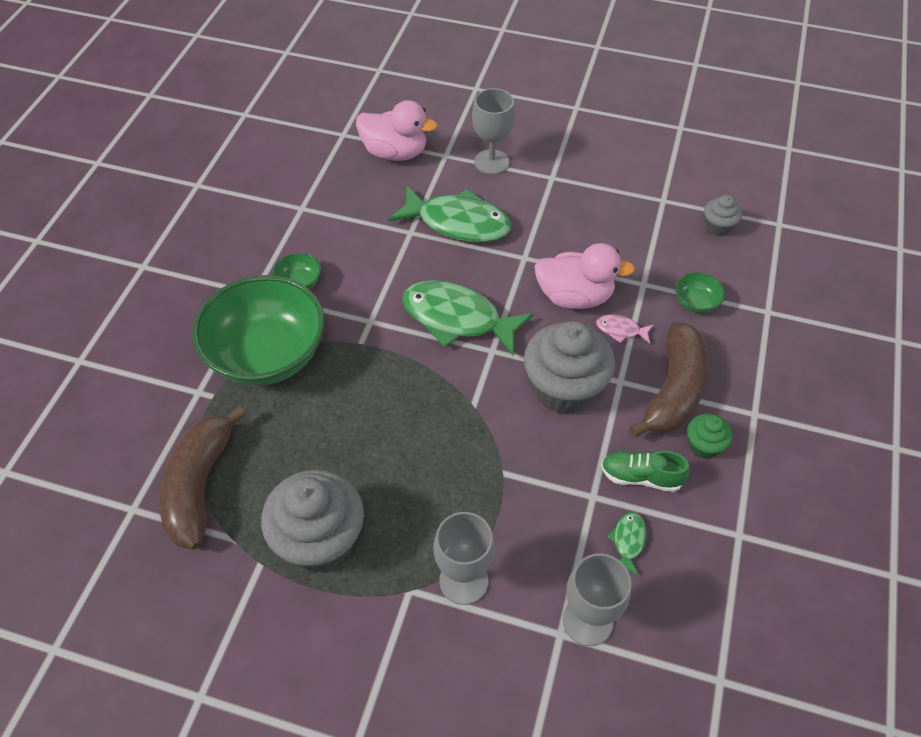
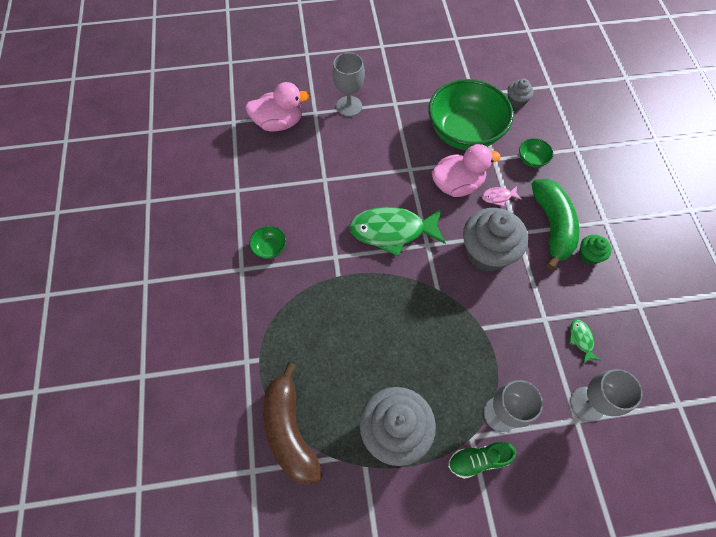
camera: 25 degrees left, 10 degrees up
(267, 355) = (279, 312): green bowl -> green bowl (464, 132)
(458, 223) = (352, 160): green fish -> none
(641, 477) = (565, 293): green shoe -> green shoe (478, 460)
(674, 390) = (552, 226): brown banana -> green banana

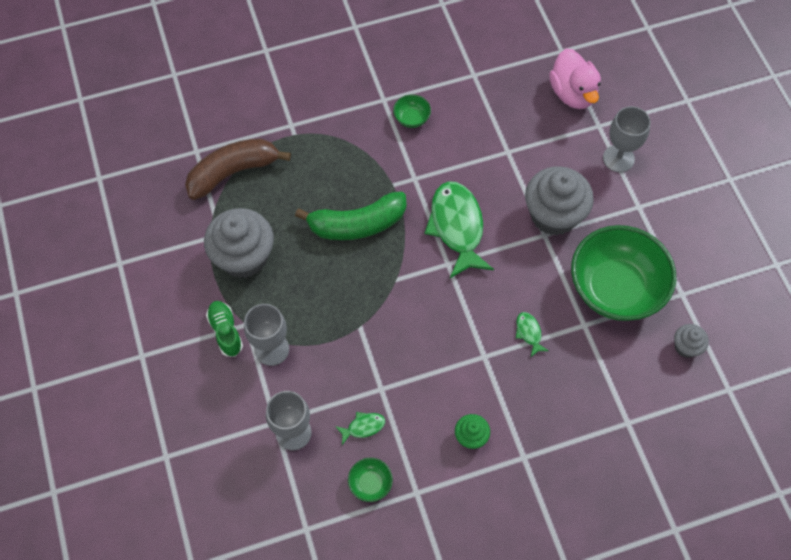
camera: 80 degrees right, 0 degrees up
(457, 185) = (535, 287): pink duck -> none
(487, 252) = (451, 325): grey cupcake -> grey cupcake (553, 215)
(498, 197) = (529, 333): pink fish -> green fish
(532, 160) = (595, 369): green bowl -> green bowl (370, 483)
(552, 226) = (503, 394): green banana -> green banana (357, 224)

